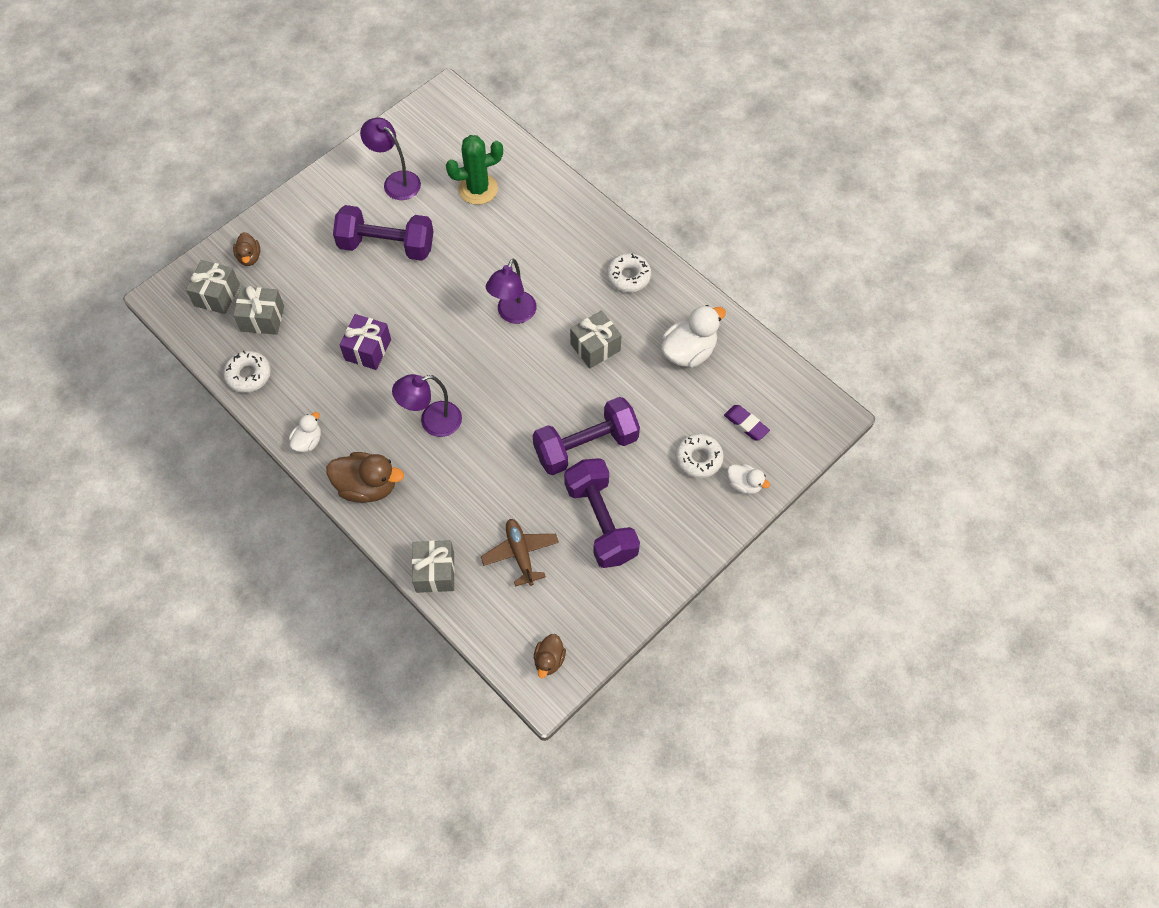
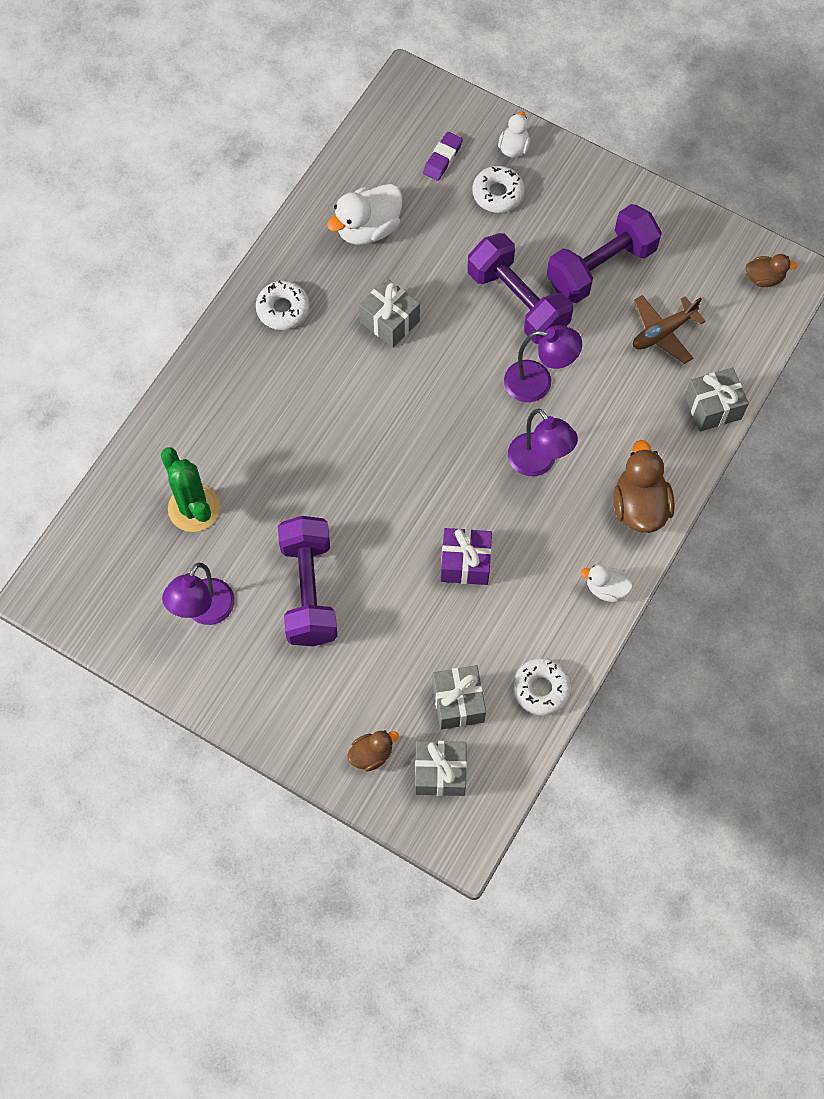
camera: 105 degrees left, 5 degrees up
(513, 314) = (370, 418): purple lamp -> purple lamp (538, 382)
(688, 351) = (368, 228): white duck -> white duck turned 75 degrees counterclockwise

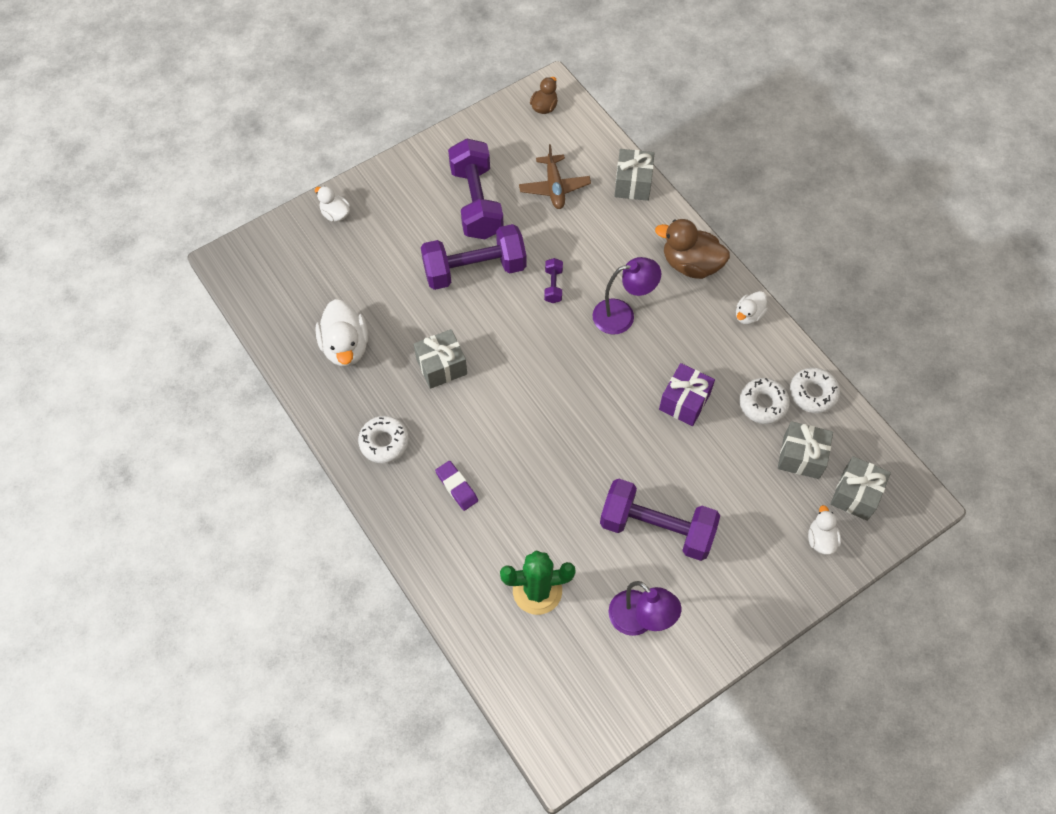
camera: 65 degrees left, 5 degrees down
(371, 754) = (821, 539): brown duck -> white duck
(442, 158) = (314, 266): purple eraser -> purple eraser (457, 487)
(498, 194) = (370, 242): white donut -> white donut (763, 404)
(538, 382) = (553, 286): purple lamp -> purple dumbbell

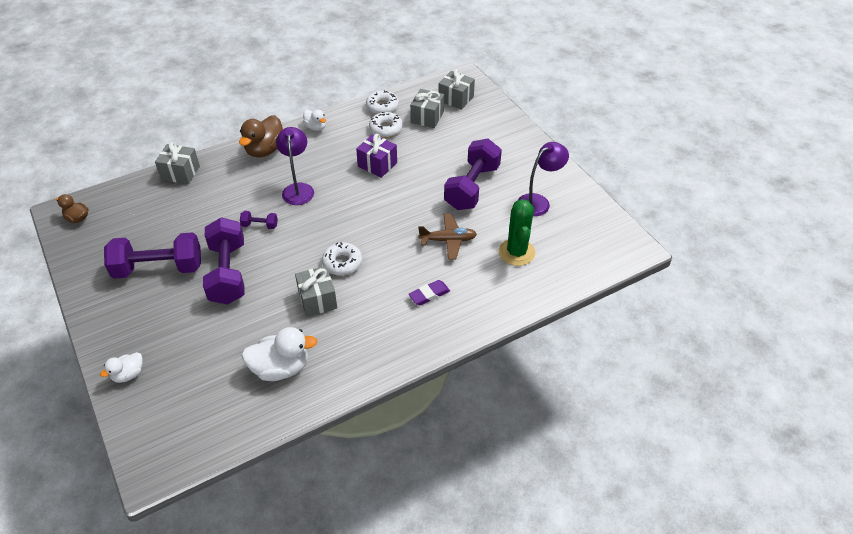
camera: 85 degrees left, 15 degrees down
(384, 442) = (382, 341): white donut -> white donut (342, 263)
(554, 187) = (164, 218): brown plane -> brown plane (448, 240)
(821, 539) = (484, 116): white duck -> none

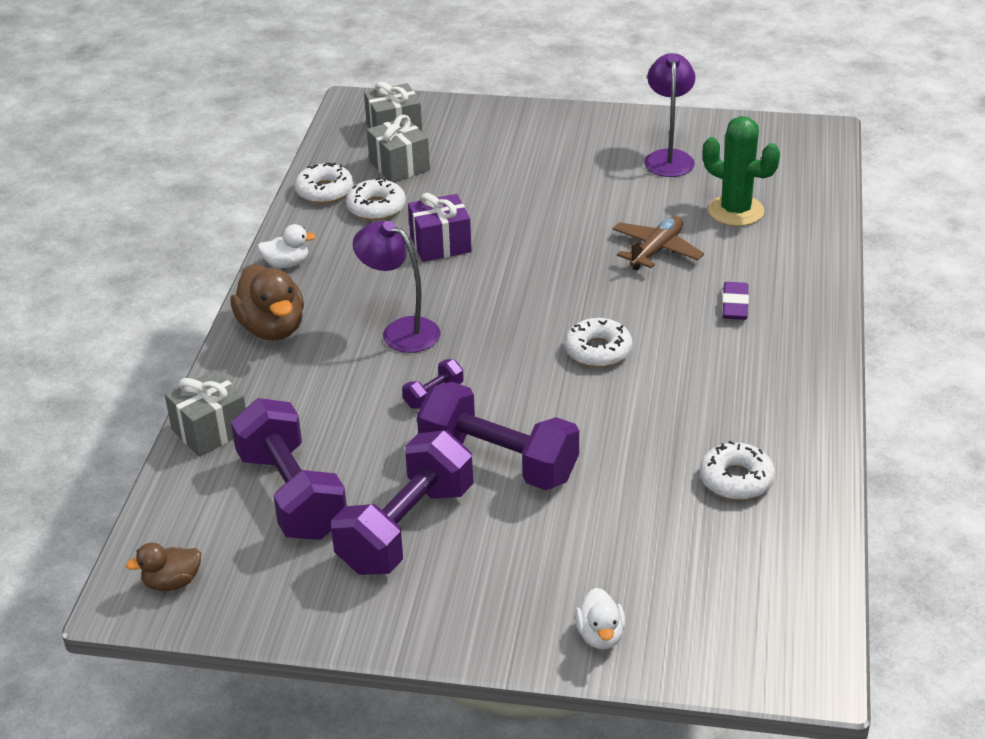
camera: 50 degrees left, 10 degrees down
(281, 368) = (736, 479): white duck -> white donut
(317, 299) = (643, 399): grey gift -> none
(472, 187) = (582, 192): purple dumbbell -> purple dumbbell (292, 494)

